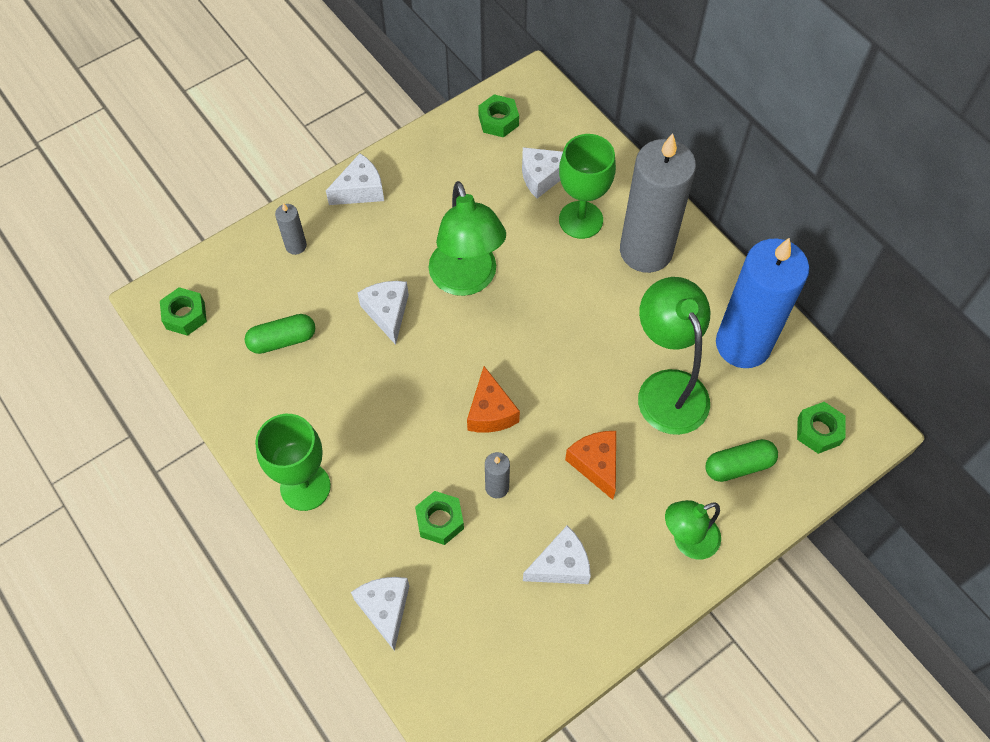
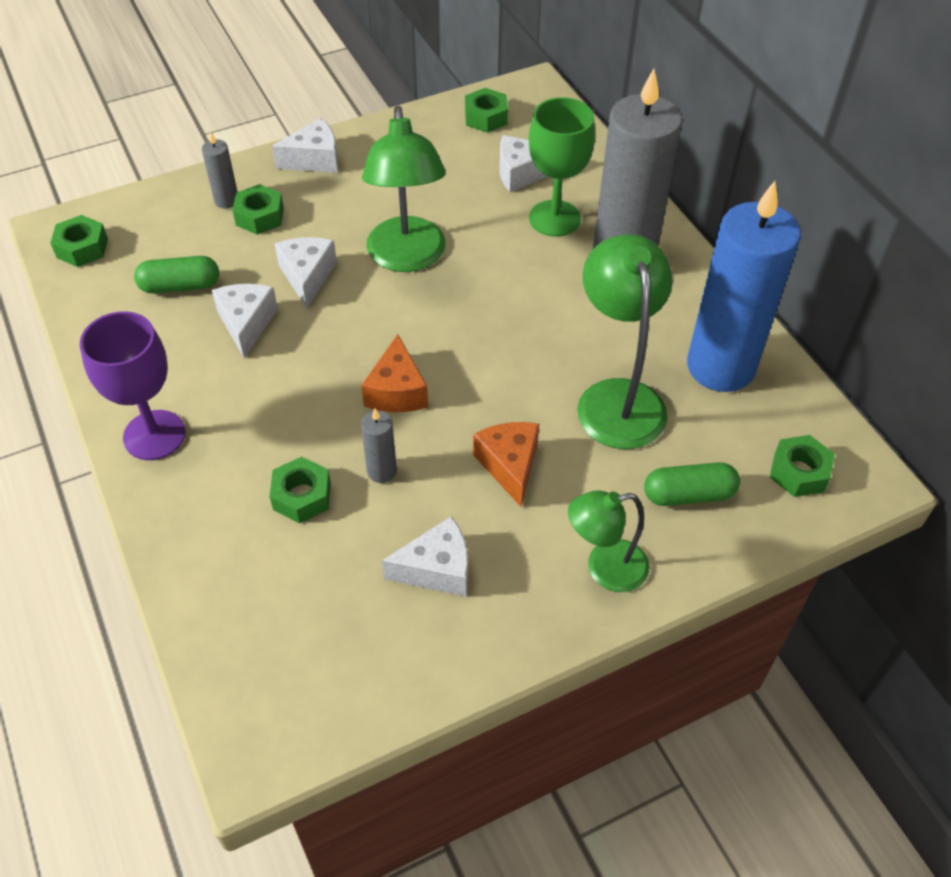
camera: 10 degrees right, 10 degrees down
(305, 487) = (154, 435): green goblet -> purple goblet
(329, 258) = (260, 216): none -> green nut
(385, 609) = (204, 582): white cheese -> white cheese (246, 324)

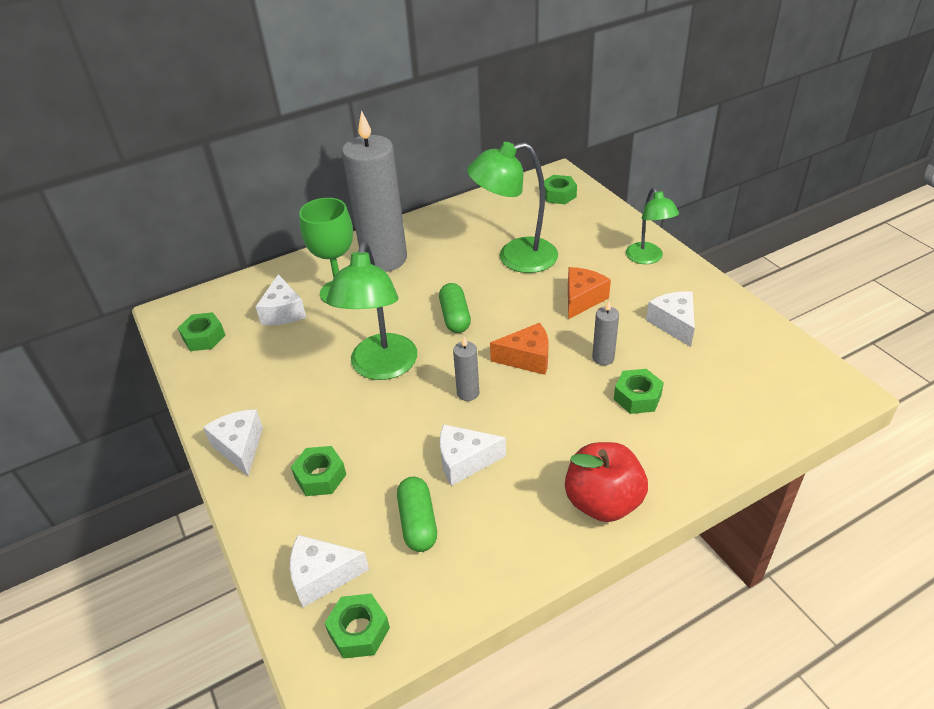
camera: 90 degrees left, 10 degrees down
(154, 435) = (603, 502): purple goblet -> red apple
(226, 200) = (293, 508): grey candle -> grey candle (468, 393)
(307, 276) = (404, 428): white cheese -> white cheese (322, 576)
(407, 258) = (381, 368): green lamp -> green lamp turned 105 degrees clockwise
(509, 465) = (582, 299): orange cheese -> orange cheese turned 135 degrees clockwise
(688, 494) = (585, 230): green capsule -> green capsule (455, 317)
(720, 366) = (483, 220): blue candle -> none

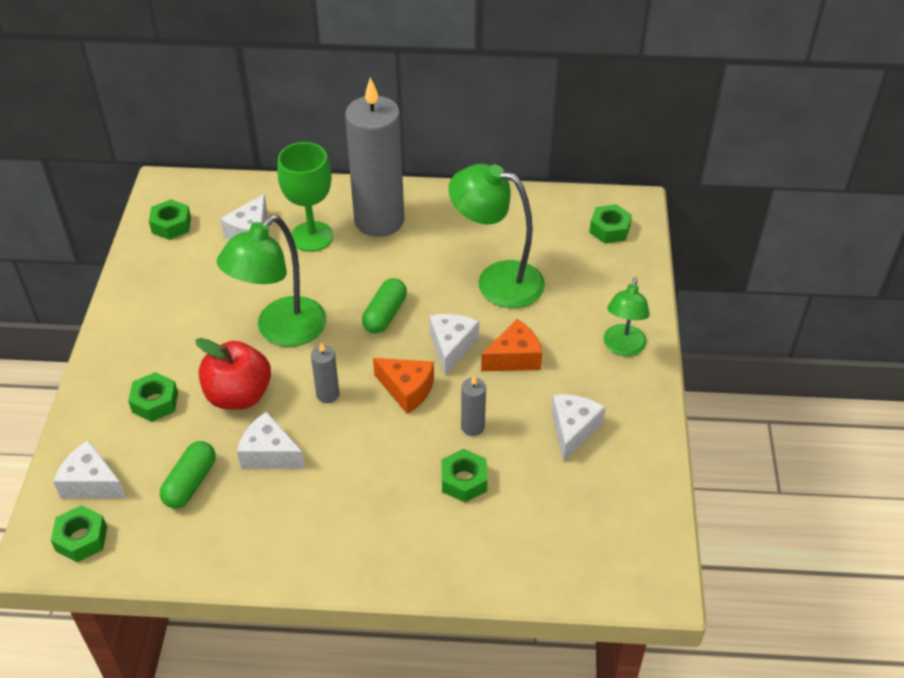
camera: 30 degrees right, 5 degrees up
(240, 447) = (120, 343): white cheese -> white cheese (451, 347)
(603, 502) = (341, 553): red apple -> red apple (239, 395)

